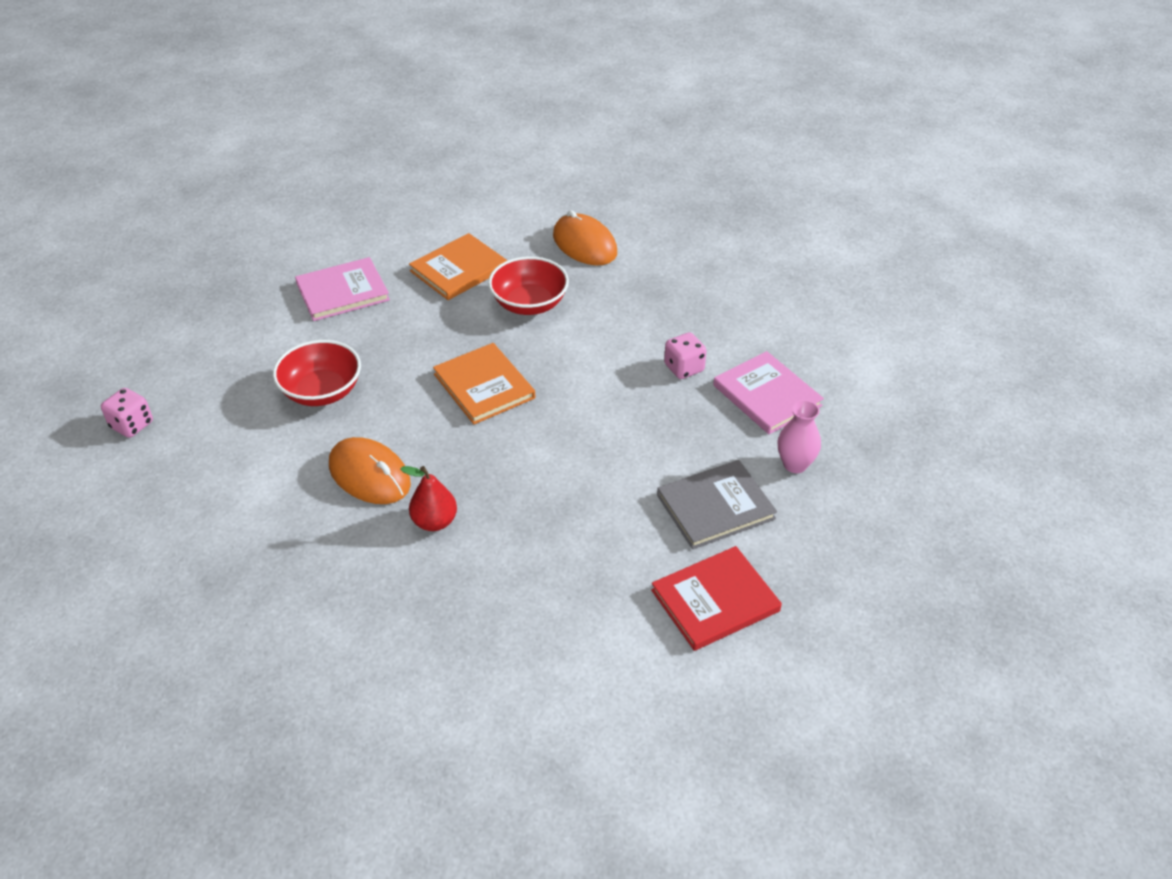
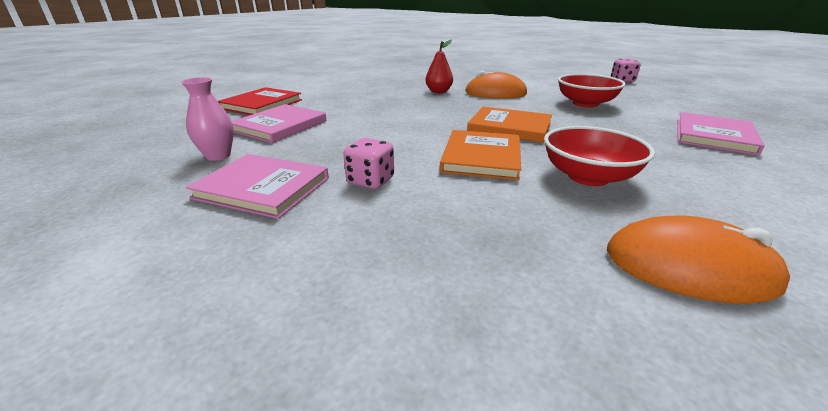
camera: 145 degrees right, 15 degrees down
(459, 270) = (704, 178): orange book -> orange book (481, 157)
(715, 507) = (280, 126): grey book -> pink book

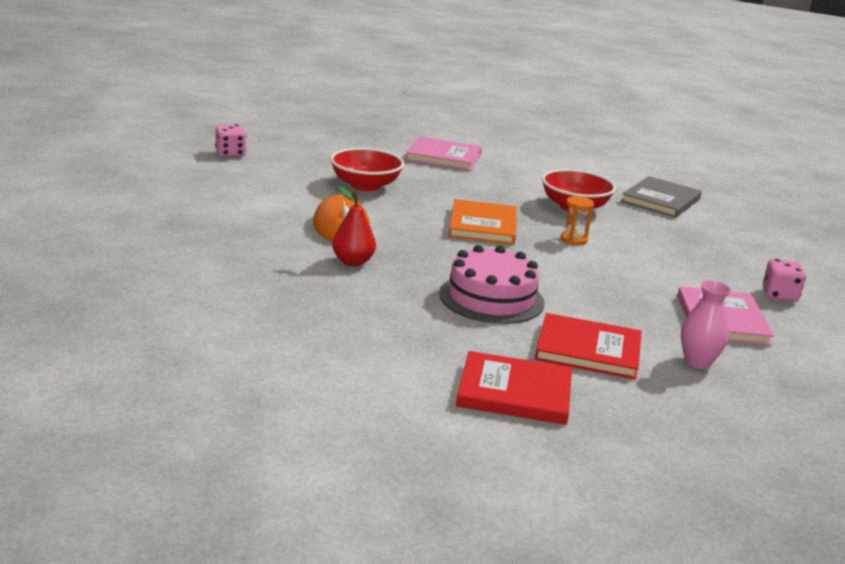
camera: 110 degrees left, 5 degrees down
(280, 126) = (588, 350): pink book -> red book
(370, 181) = (662, 279): pink dice -> pink dice (779, 295)
(372, 113) = (491, 298): none -> pink cake
(481, 157) = (573, 239): orange book -> orange hourglass
(689, 267) = (661, 200): orange mouse -> grey book

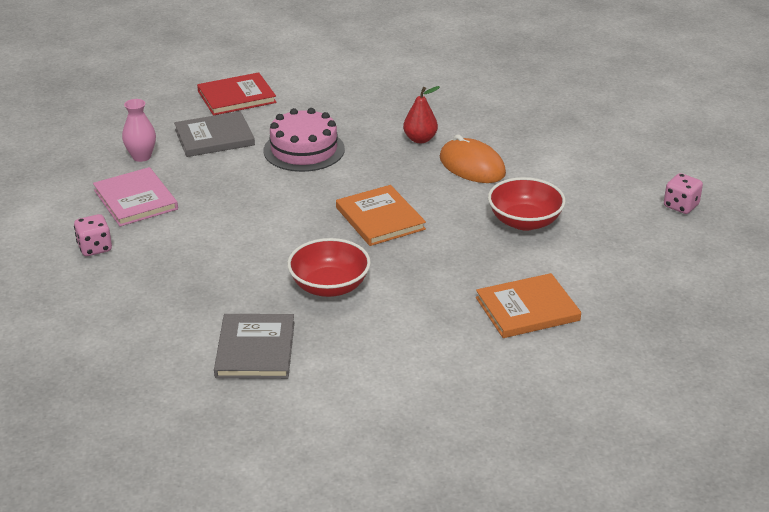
camera: 150 degrees right, 10 degrees up
(444, 157) = (527, 309): pink book -> orange book
(573, 239) = (296, 237): orange hourglass -> none
(588, 350) = (214, 137): red book -> grey book

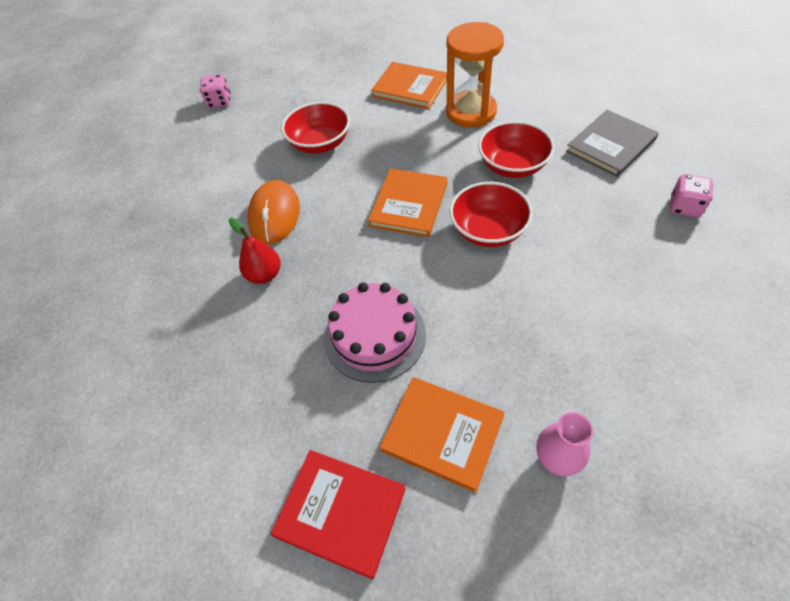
camera: 130 degrees left, 20 degrees up
(95, 248) = (693, 325): pink dice -> pink dice (684, 207)
(136, 200) = (609, 375): pink book -> none
(214, 137) = (442, 433): grey book -> orange book
(296, 232) = (488, 230): none -> red bowl
(430, 316) = (471, 112): none -> orange hourglass

